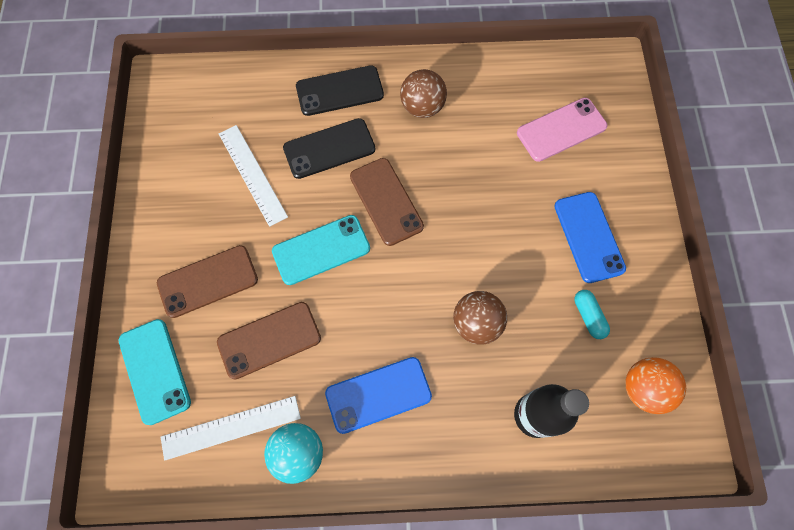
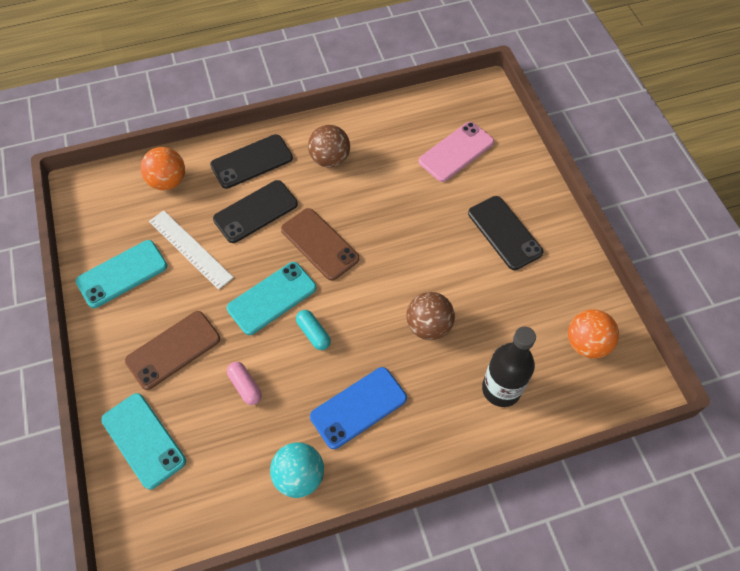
camera: 15 degrees left, 10 degrees down
(178, 185) = (122, 274): none -> turquoise phone
(231, 427) = (230, 471): white ruler -> none
(249, 94) = (168, 181): none -> orange ball
(269, 340) = (245, 386): brown phone -> pink capsule
(588, 237) = (504, 233): blue phone -> black phone
(588, 316) = (523, 297): turquoise capsule -> turquoise capsule (313, 333)

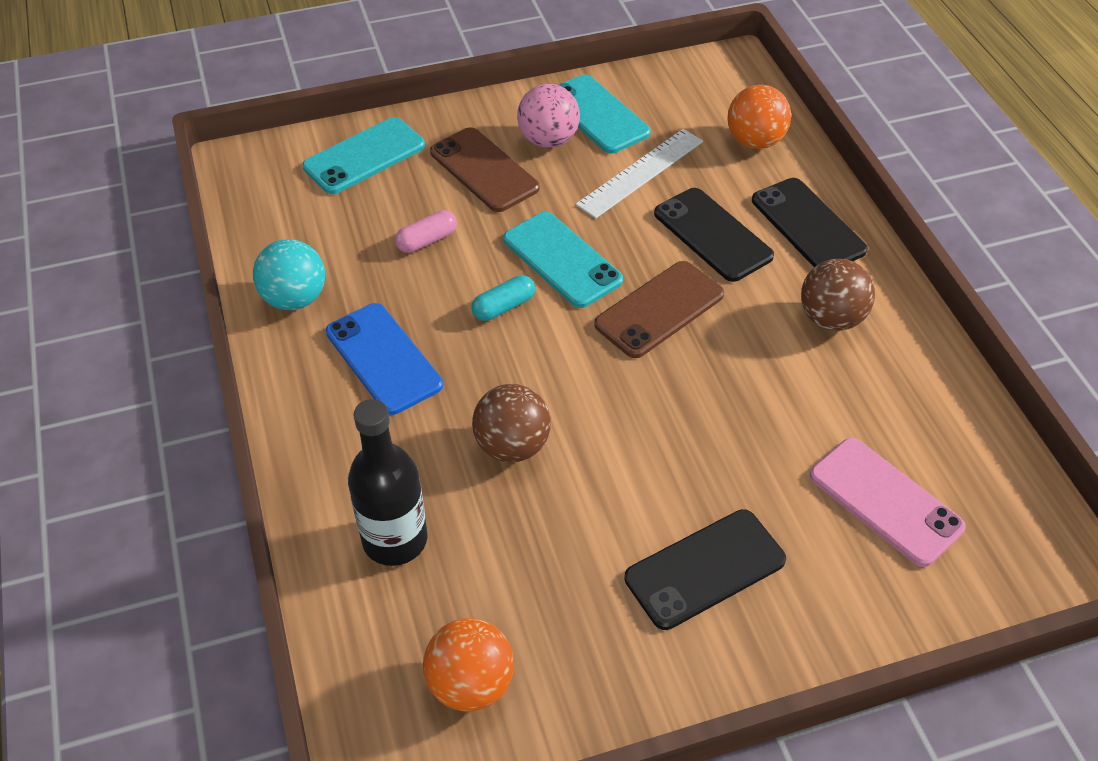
camera: 90 degrees right, 10 degrees down
(146, 306) = (548, 140): none -> pink ball

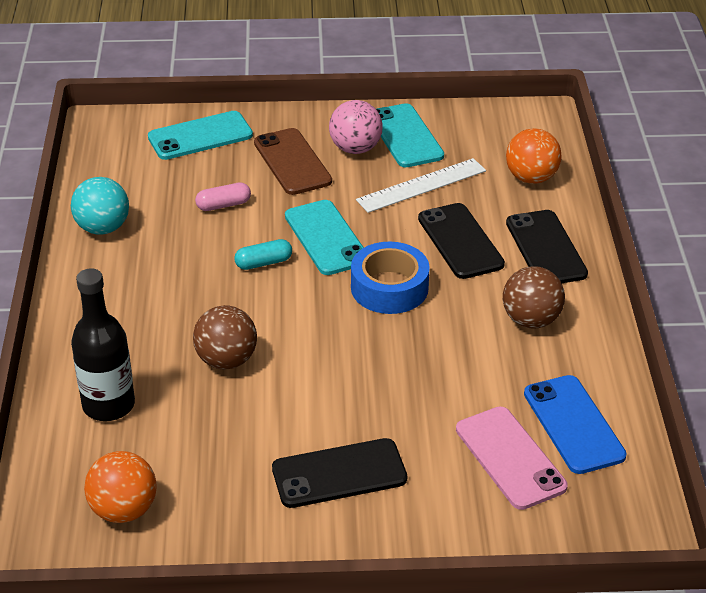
camera: 15 degrees right, 10 degrees down
(383, 358) = (153, 282): blue phone -> blue phone (573, 424)
(659, 310) = (389, 288): brown phone -> blue tape

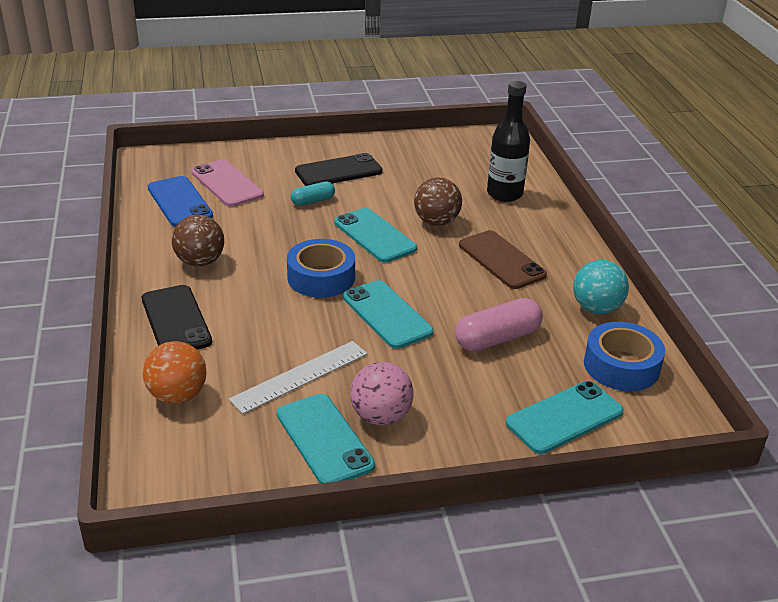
camera: 170 degrees right, 5 degrees down
(120, 172) = (621, 366): none -> blue tape
(124, 510) = (463, 151): orange ball -> none
(223, 205) = (497, 339): pink capsule -> pink capsule, size x1.70
(263, 263) = (436, 289): turquoise capsule -> turquoise capsule (313, 201)
(292, 162) = (447, 393): brown phone -> brown phone (501, 260)
(314, 343) = (374, 236): none -> turquoise phone
(460, 241) = (258, 321): black phone -> none

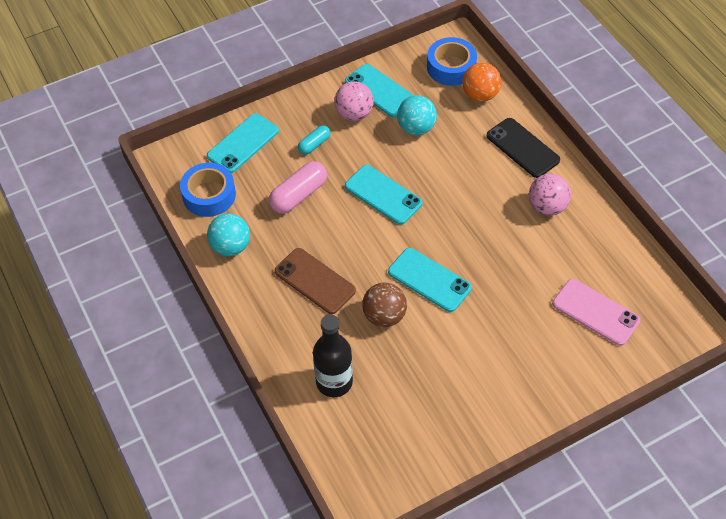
camera: 165 degrees right, 20 degrees up
(179, 202) = (616, 273): blue phone -> none
(200, 262) = (547, 207): brown ball -> pink ball
(300, 376) = (416, 128): white ruler -> turquoise ball
(313, 201) = (505, 311): turquoise capsule -> turquoise capsule (314, 144)
(321, 277) = (448, 218): blue tape -> blue tape (451, 67)
(338, 171) = (506, 368): black phone -> none

